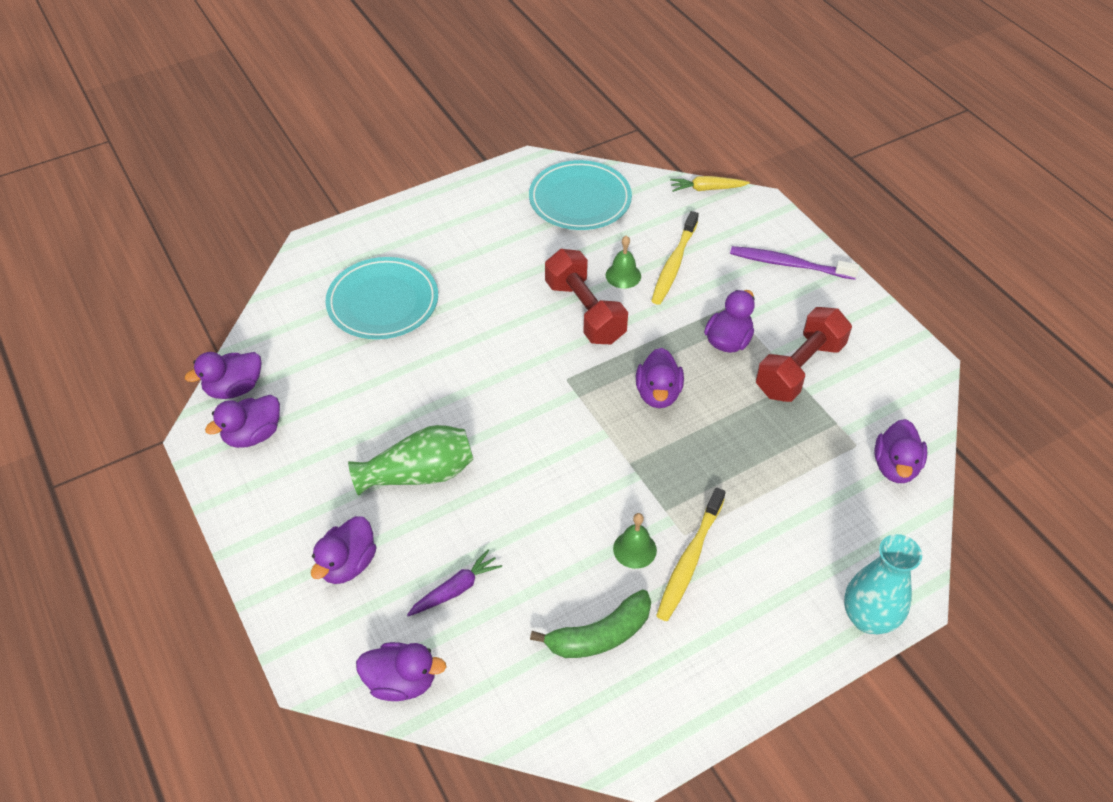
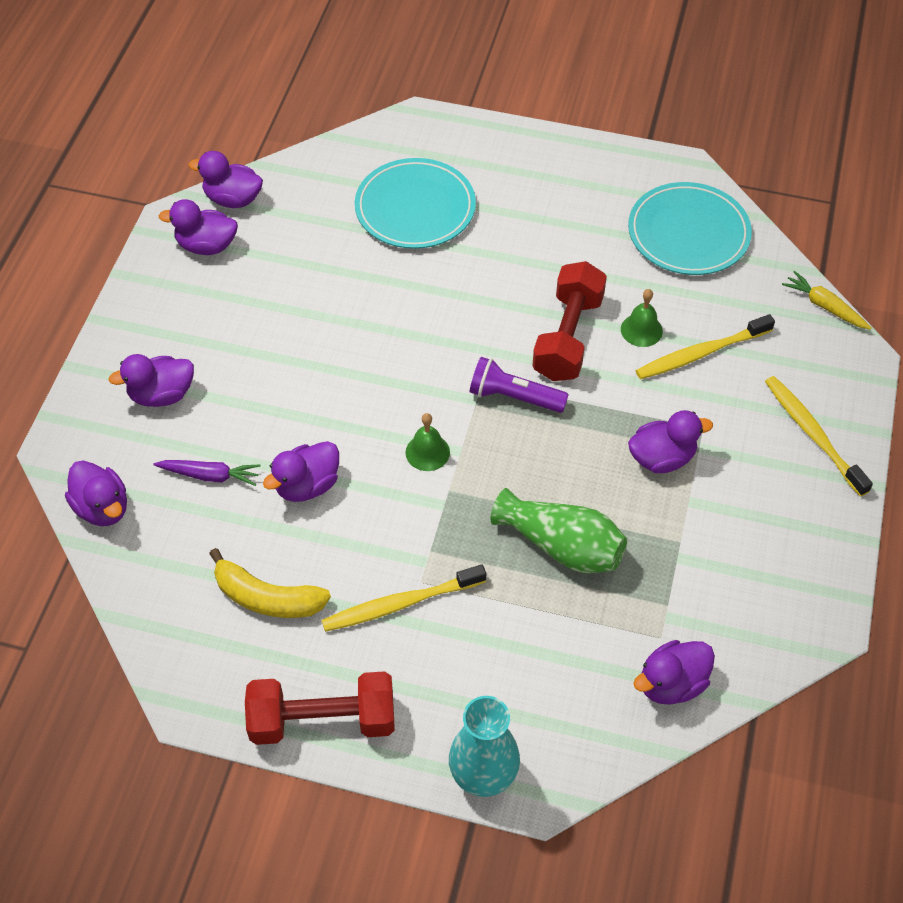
camera: 45 degrees right, 5 degrees up
(419, 474) = (283, 368): green vase -> green vase (561, 546)
(597, 373) = (514, 397): none -> purple flashlight
(600, 635) = (267, 598): green banana -> yellow banana
(634, 549) = (369, 559): green bell -> green bell (427, 452)
(658, 394) = (542, 454): purple duck -> purple duck (307, 485)
(789, 264) = (812, 434): purple toothbrush -> yellow toothbrush
(799, 369) = (696, 532): red dumbbell -> red dumbbell (323, 720)

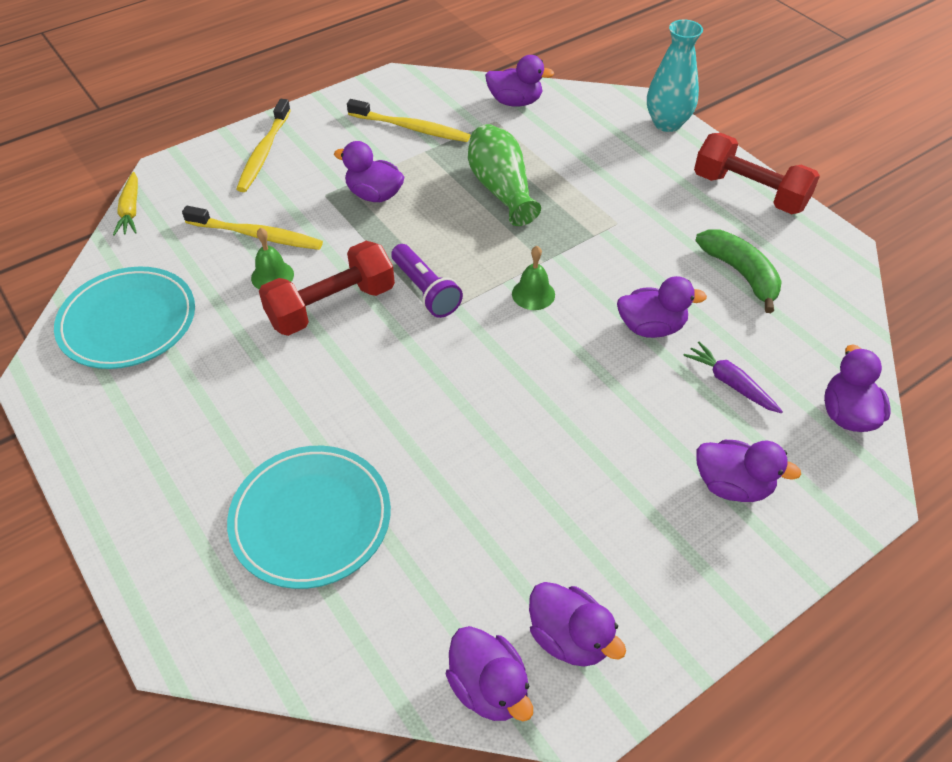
camera: 140 degrees left, 5 degrees down
(267, 598) = (740, 273): yellow banana -> green banana
(400, 604) = (644, 219): yellow toothbrush -> yellow toothbrush (411, 128)

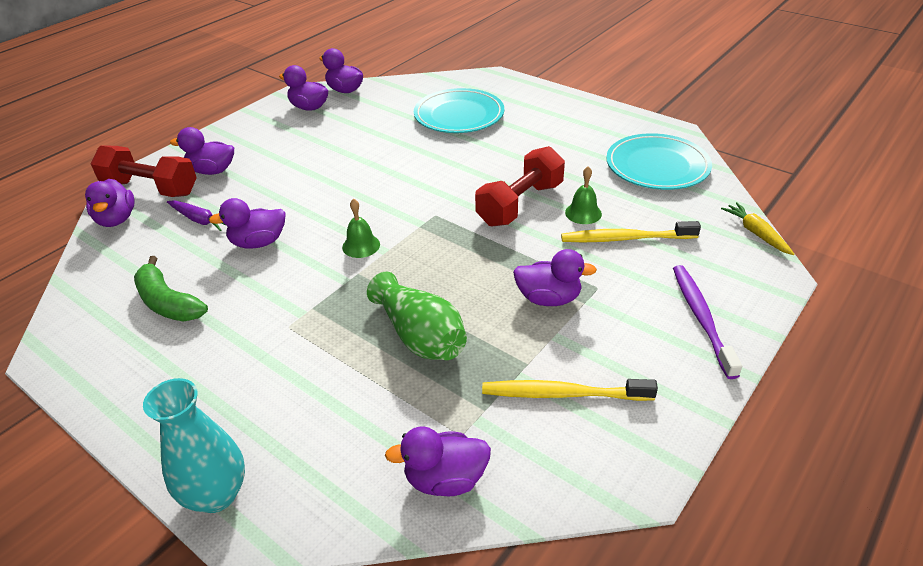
camera: 165 degrees right, 10 degrees down
(264, 152) = (701, 318): yellow toothbrush -> purple toothbrush
(426, 290) = (452, 229): purple flashlight -> none
(749, 192) = (129, 400): red dumbbell -> red dumbbell (151, 188)

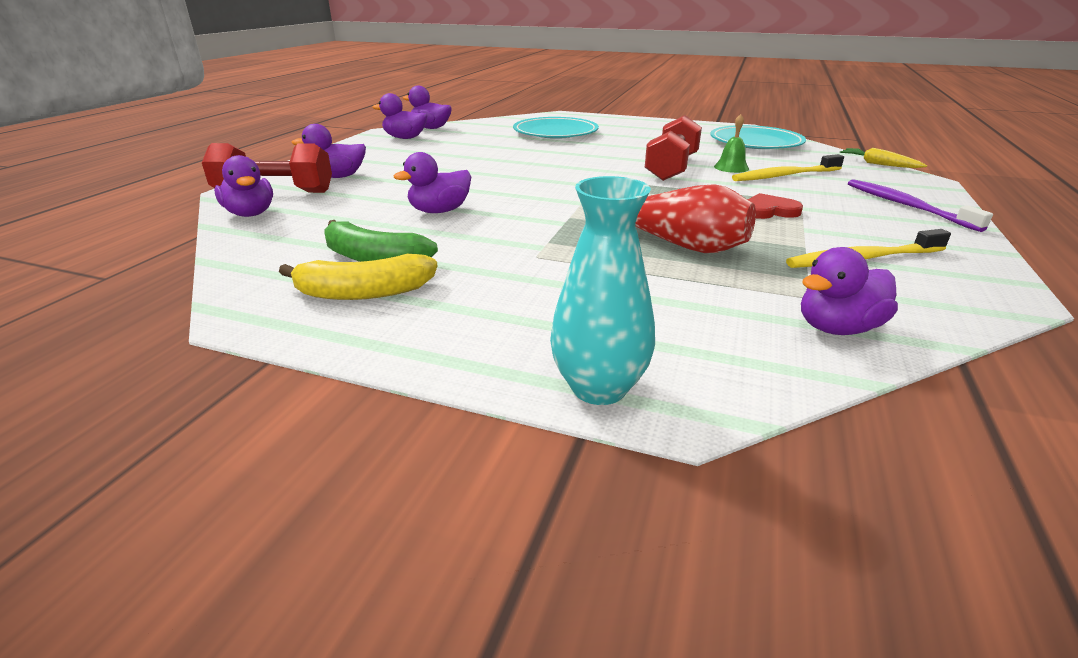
camera: 20 degrees left, 10 degrees down
(136, 346) = (364, 293): none -> yellow banana
(200, 220) = (356, 205): purple carrot -> none
(361, 245) = (552, 202): green bell -> none
(420, 336) = (682, 244): green vase -> red vase
(548, 298) = (768, 210): purple duck -> red heart

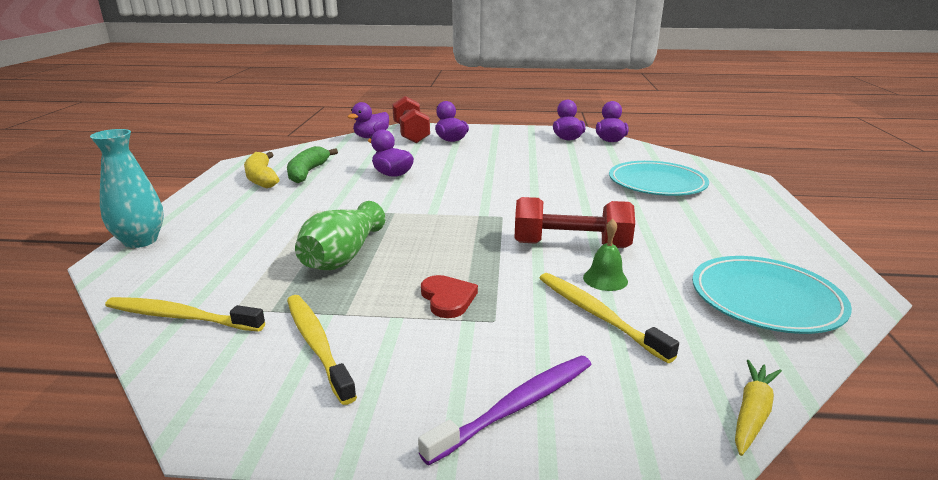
camera: 75 degrees right, 5 degrees down
(682, 244) = (342, 256): red vase -> green vase
(837, 328) = (181, 317): purple duck -> yellow toothbrush

